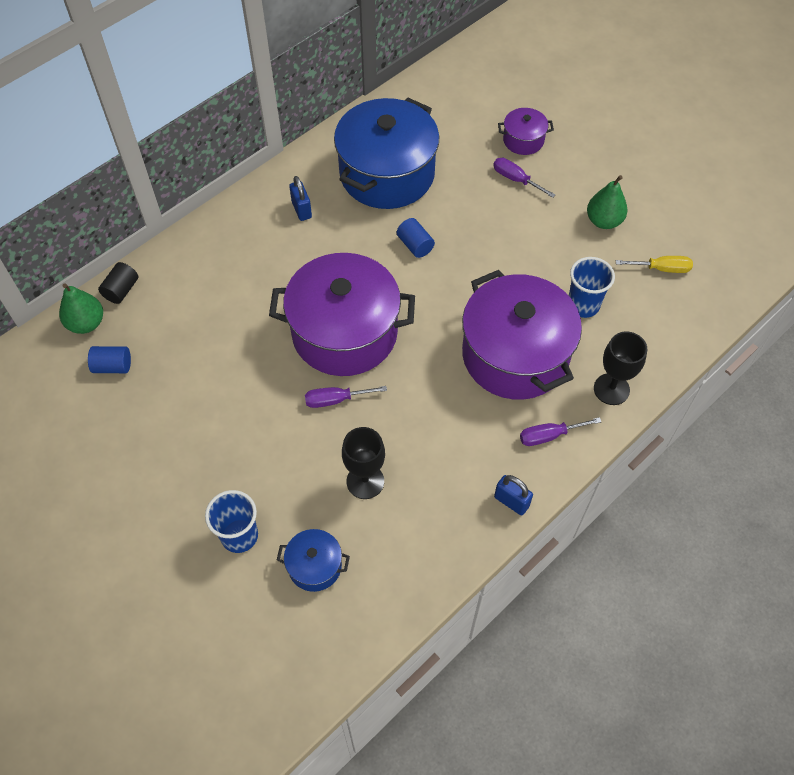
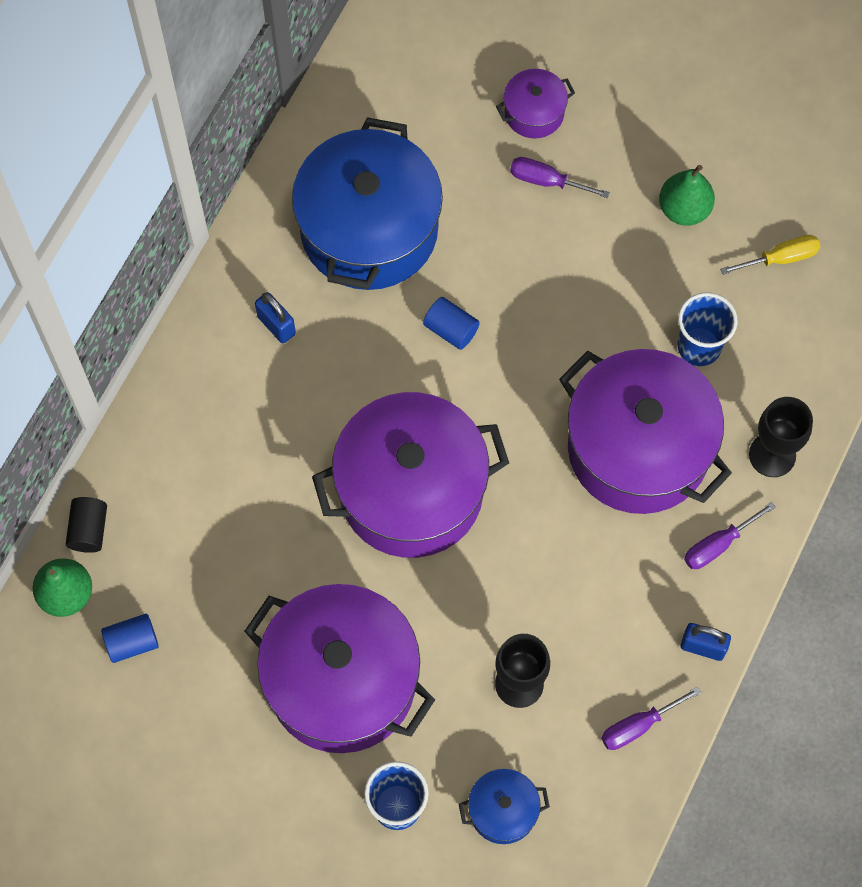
camera: 20 degrees left, 10 degrees up
(240, 437) = (341, 681): none -> purple pot
(335, 400) = (438, 588): purple screwdriver -> purple screwdriver (638, 726)

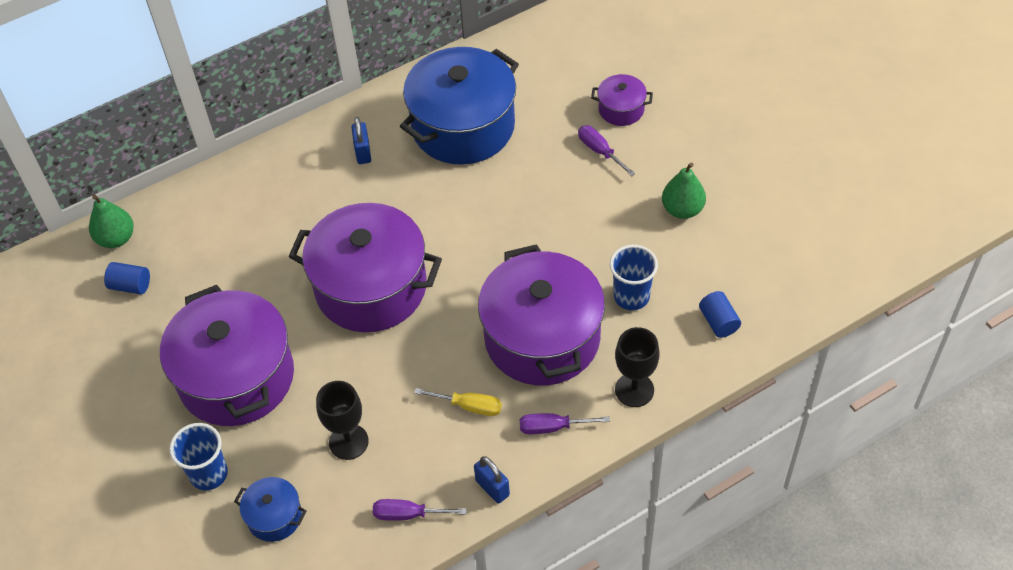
camera: 35 degrees right, 15 degrees down
(89, 530) = (159, 210): black cylinder -> none
(451, 329) = (470, 207): blue cylinder -> blue cylinder (718, 322)
(780, 258) = (730, 270): yellow screwdriver -> yellow screwdriver (469, 406)

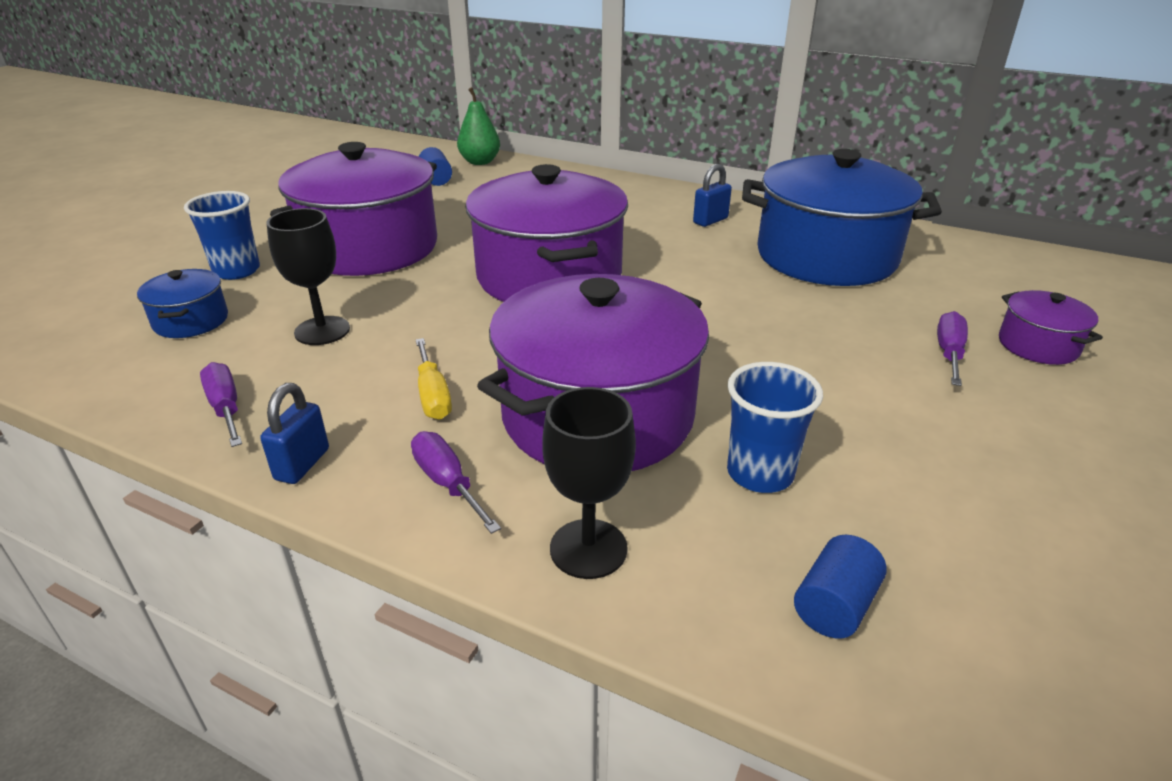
camera: 55 degrees right, 20 degrees down
(682, 209) = (981, 465): green pear -> none

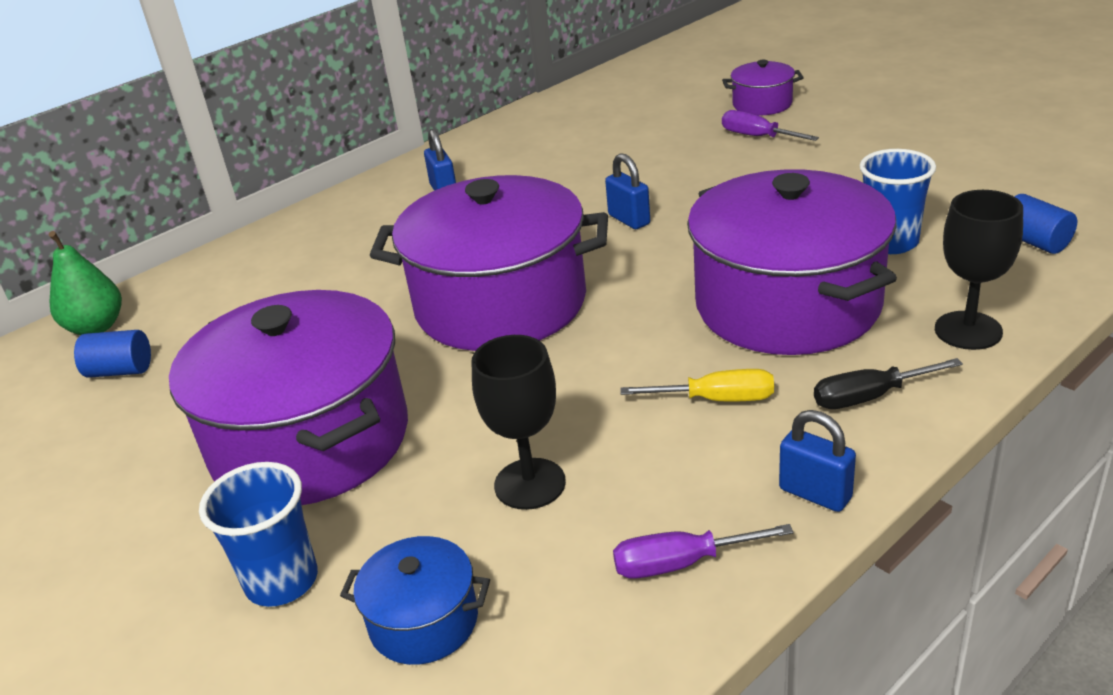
camera: 65 degrees left, 0 degrees up
(448, 483) = (869, 397): purple screwdriver -> black screwdriver
(713, 307) = (629, 220): none -> blue padlock
(826, 256) = (569, 149): blue pot -> none

